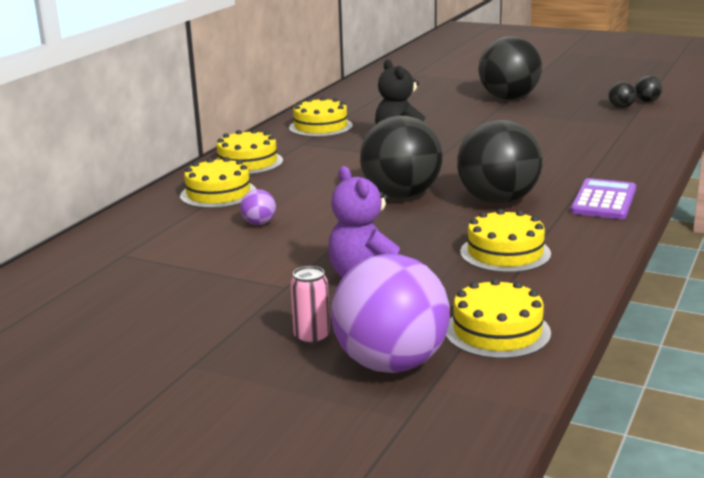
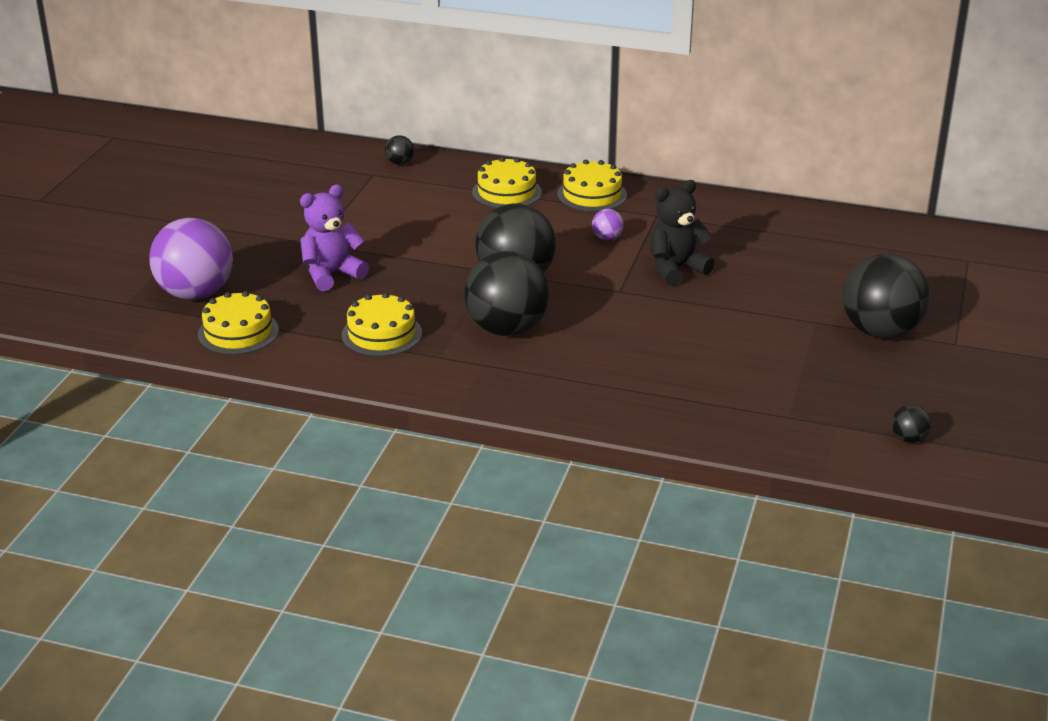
camera: 80 degrees right, 10 degrees up
(259, 223) = (440, 218): purple ball -> purple ball (607, 238)
(312, 338) = (235, 262): pink can -> none
(320, 127) = (717, 219): yellow cake -> none
(603, 200) = (515, 388): purple calculator -> none
(621, 107) = (870, 416): black ball -> black ball (400, 163)

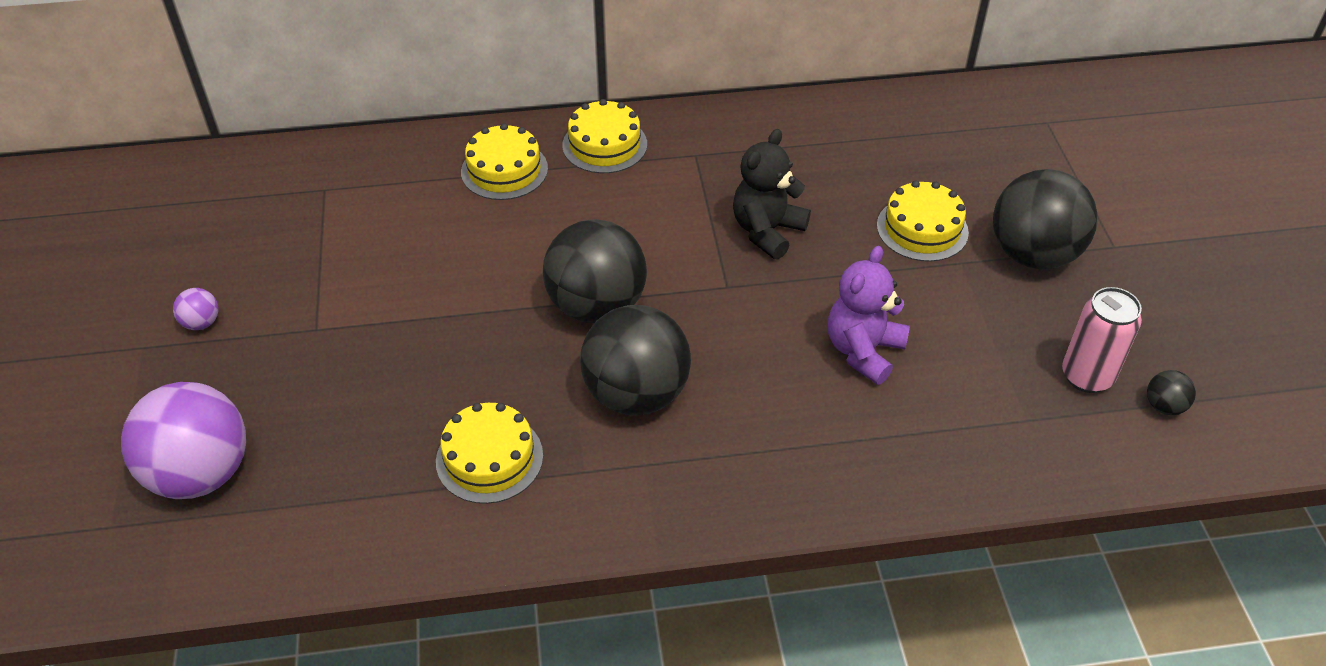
camera: 25 degrees left, 15 degrees up
(238, 332) = (299, 524): yellow cake -> yellow cake (922, 229)
(332, 274) = (367, 376): purple teddy bear -> purple teddy bear (863, 351)
(400, 163) = (347, 161): black ball -> none
(607, 238) = (662, 207): purple ball -> purple ball (201, 323)
(860, 407) = (1087, 376): none -> pink can

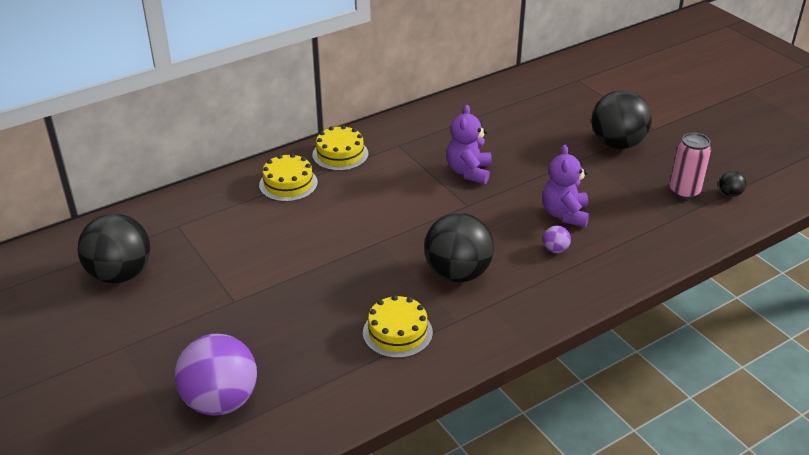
camera: 25 degrees left, 10 degrees down
(201, 323) = (153, 321): purple ball -> purple ball (555, 249)
(597, 306) = (400, 237): black ball -> black ball (120, 274)
(767, 231) = (469, 172): black teddy bear -> purple teddy bear
(922, 229) = (551, 147): yellow cake -> none

